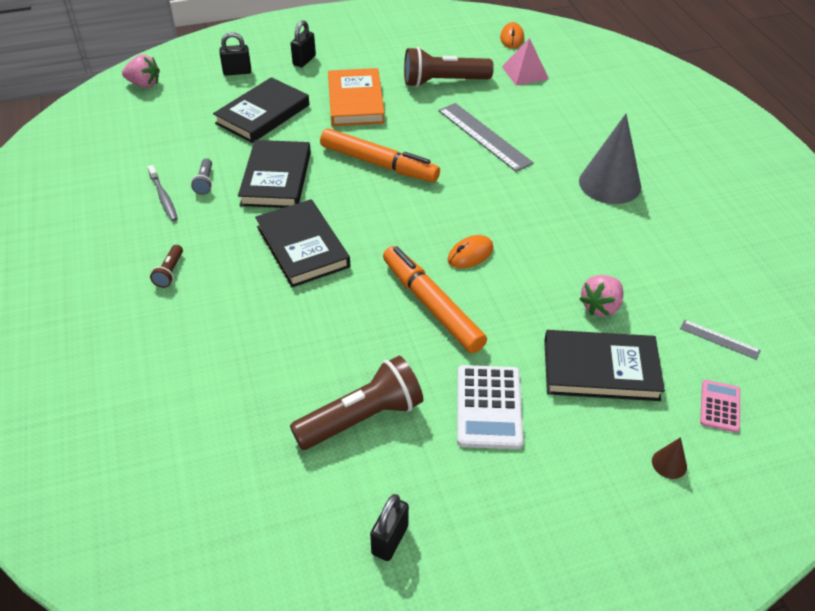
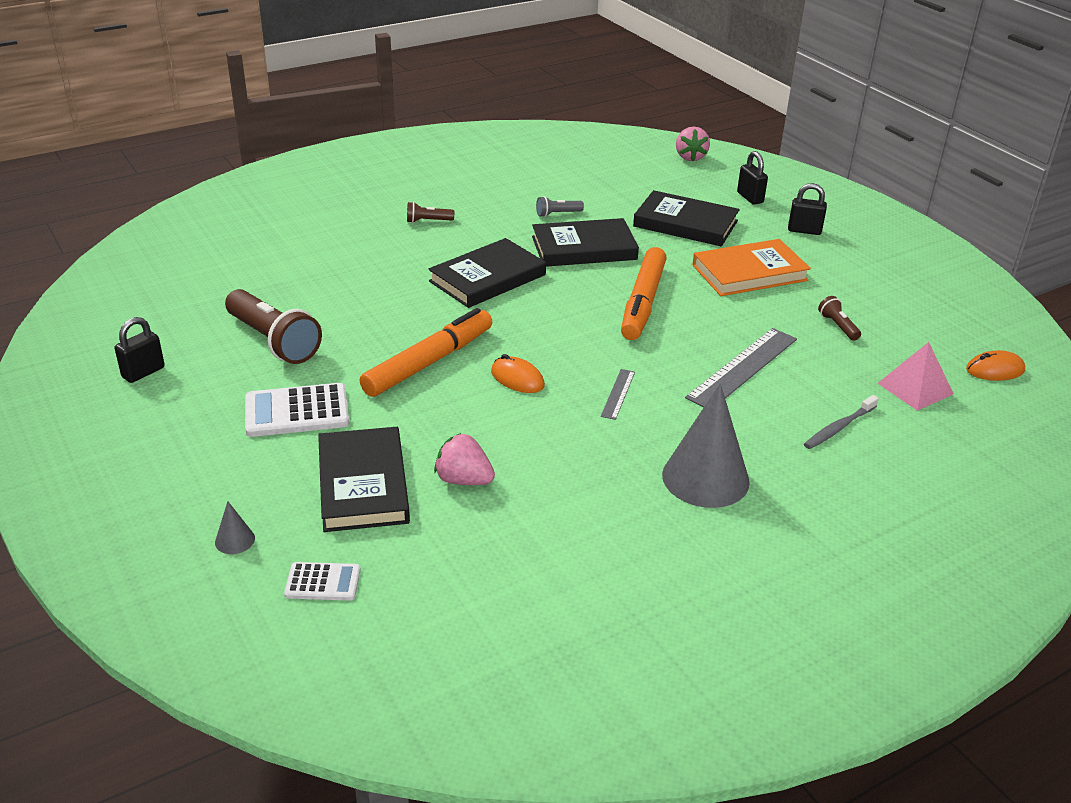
camera: 75 degrees right, 10 degrees down
(163, 198) = (525, 199): grey toothbrush -> grey toothbrush (838, 428)
(390, 540) = (143, 372): black padlock -> black padlock turned 60 degrees counterclockwise
(443, 82) = (838, 326): brown flashlight -> brown flashlight, size x0.46
(669, 463) = (235, 540): brown cone -> grey cone
(719, 339) = (435, 584): grey ruler -> grey ruler (618, 394)
(720, 406) = (323, 582): pink calculator -> white calculator

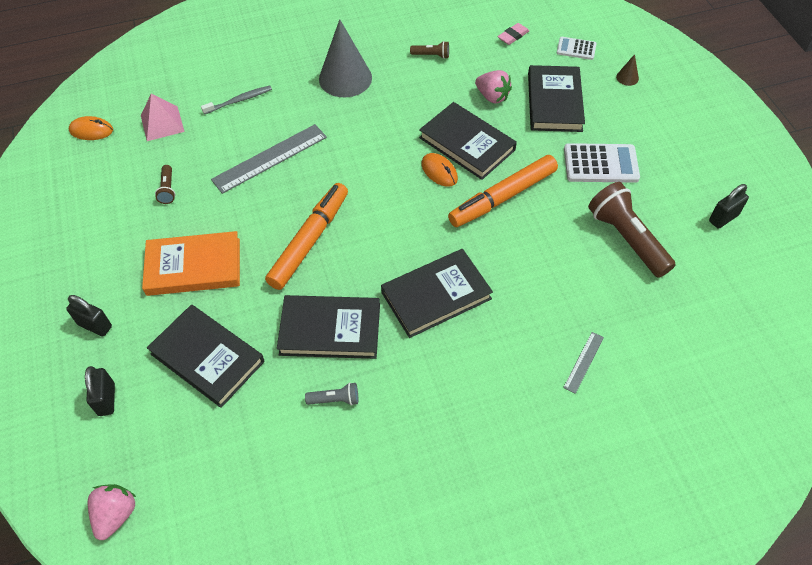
camera: 165 degrees left, 20 degrees up
(235, 540) = (627, 77): grey cone -> brown cone
(428, 221) = (480, 407): brown flashlight -> brown flashlight (431, 55)
(444, 592) = (513, 36): none -> pink eraser
(488, 413) = (467, 144): none -> black book
(618, 394) = (371, 148): grey ruler -> grey ruler (583, 362)

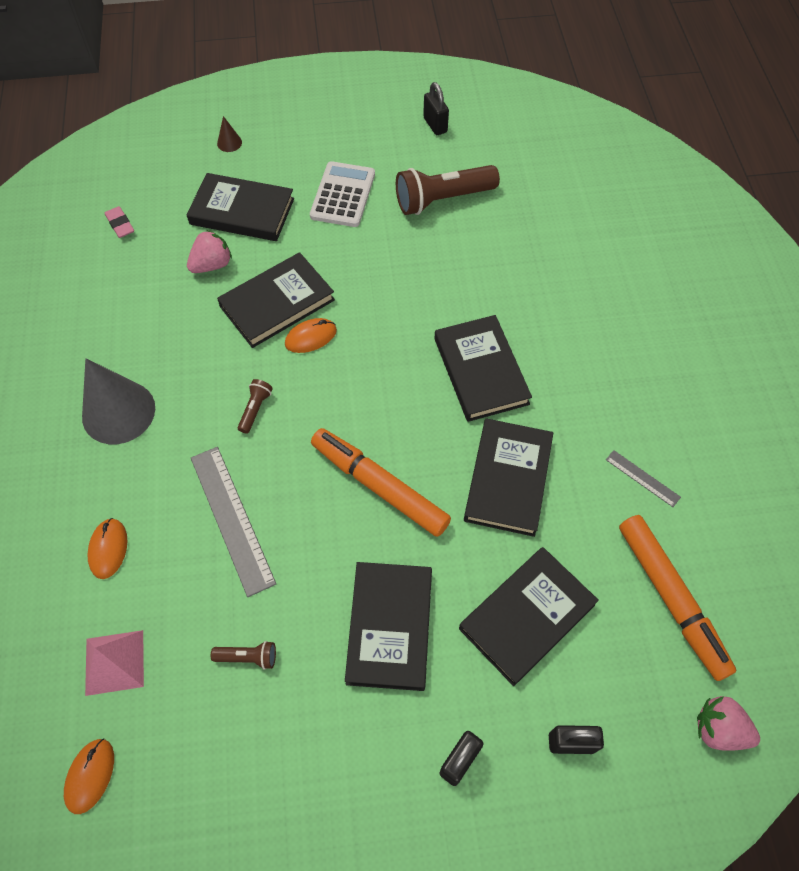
camera: 80 degrees left, 5 degrees up
(194, 267) = (390, 627): orange book -> black book
(239, 100) = (108, 549): grey toothbrush -> orange mouse
(335, 399) = (595, 485): grey flashlight -> none
(431, 55) = (117, 311): brown flashlight -> brown flashlight (255, 409)
(502, 197) = (364, 286): orange marker -> orange marker (670, 598)
(576, 49) = (167, 173): white calculator -> none
(583, 362) = (576, 267): grey ruler -> grey ruler (642, 478)

